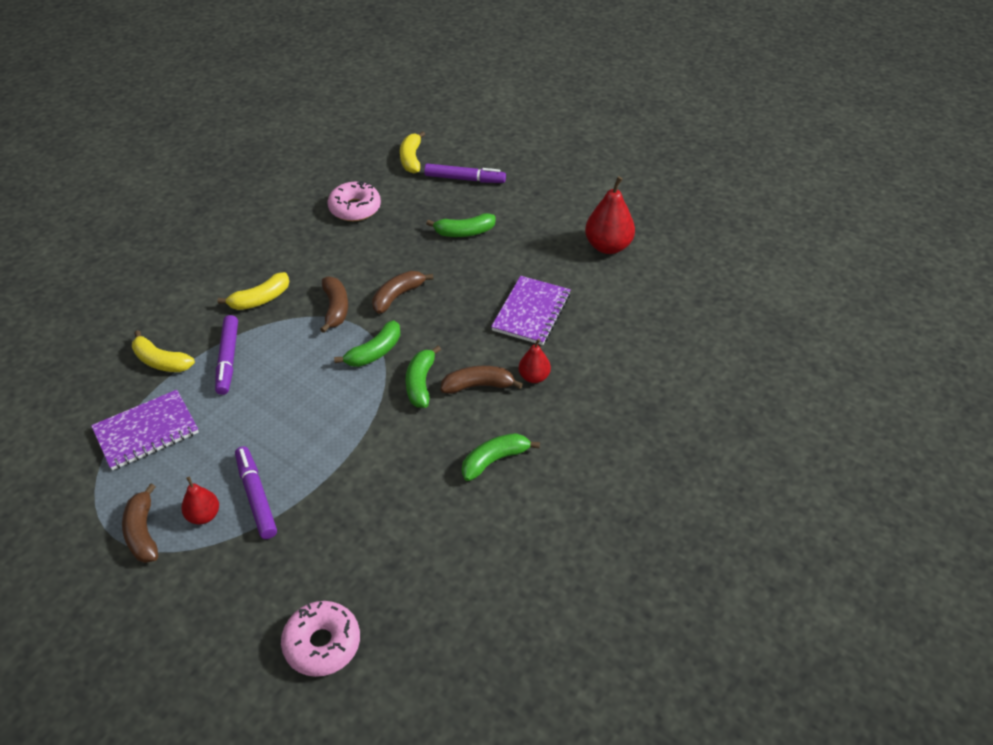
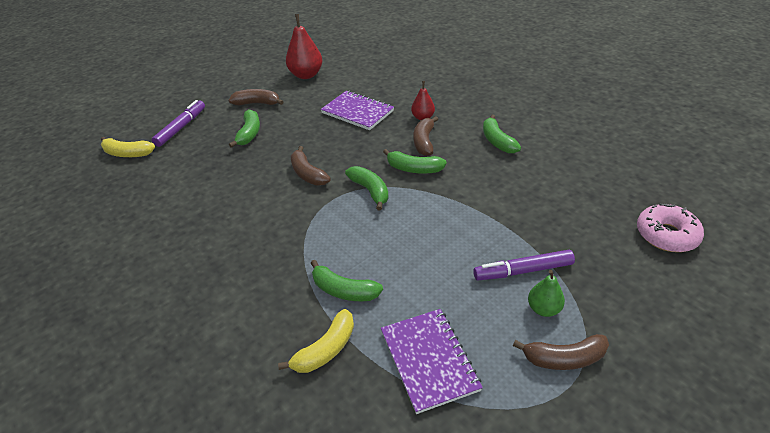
camera: 75 degrees left, 5 degrees down
(204, 515) = (543, 309): red pear -> green pear
(228, 359) = (343, 290): purple marker -> green banana
(260, 299) = (266, 264): yellow banana -> none
(335, 308) = (305, 211): brown banana -> brown banana (257, 103)
(355, 208) = (172, 192): pink donut -> none

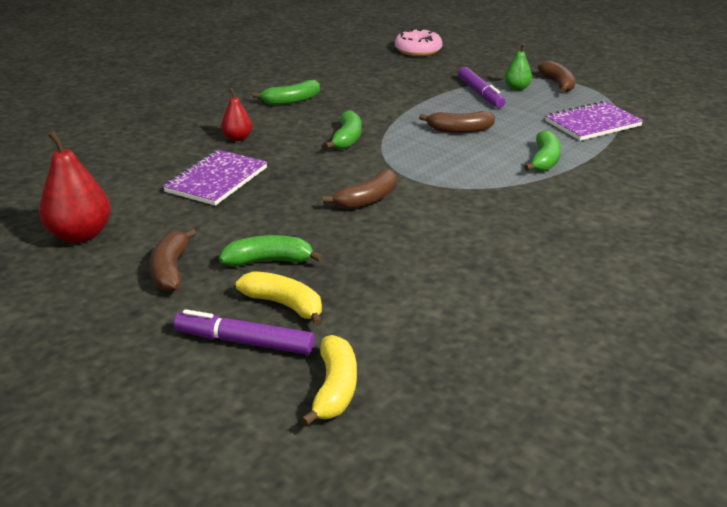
camera: 100 degrees left, 10 degrees down
(325, 350) = (614, 162): yellow banana -> yellow banana (284, 305)
(370, 191) = (392, 159): green banana -> none
(424, 142) = (292, 135): brown banana -> brown banana (459, 130)

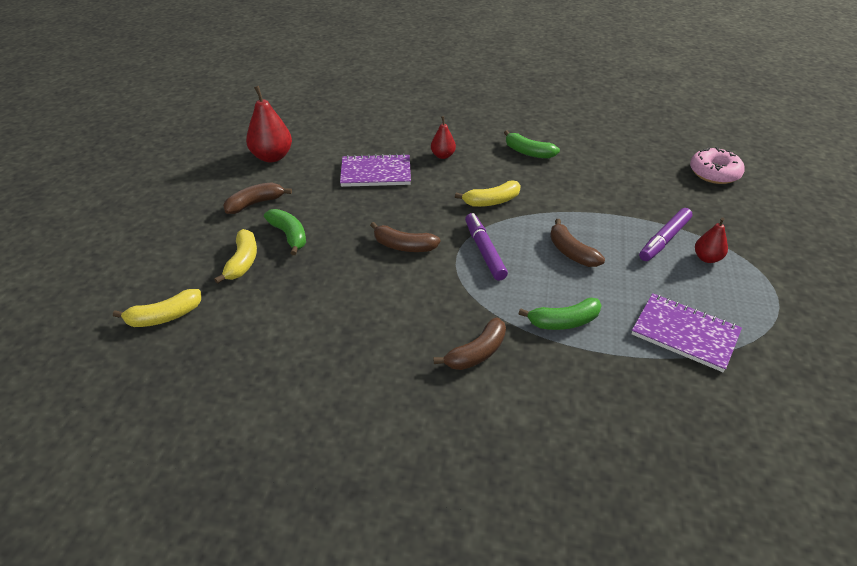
camera: 60 degrees right, 10 degrees up
(244, 341) = (196, 262): purple marker -> purple marker (484, 251)
(347, 139) = (491, 201): green banana -> yellow banana
(517, 88) = (707, 258): green pear -> red pear
(558, 84) = (755, 283): brown banana -> brown banana (476, 353)

